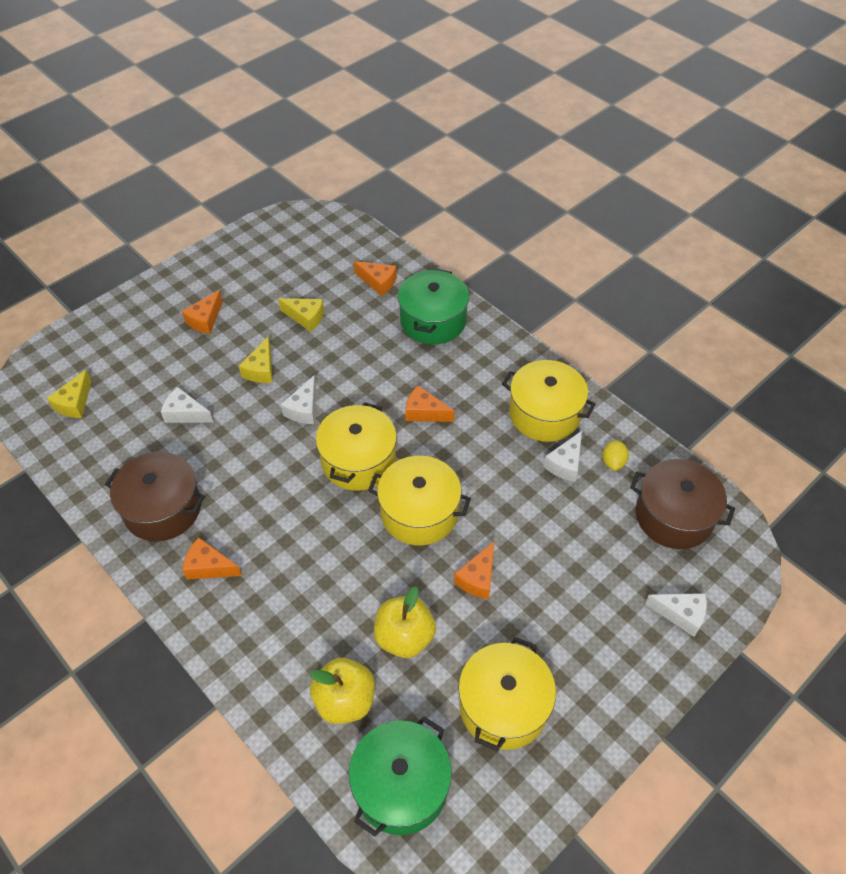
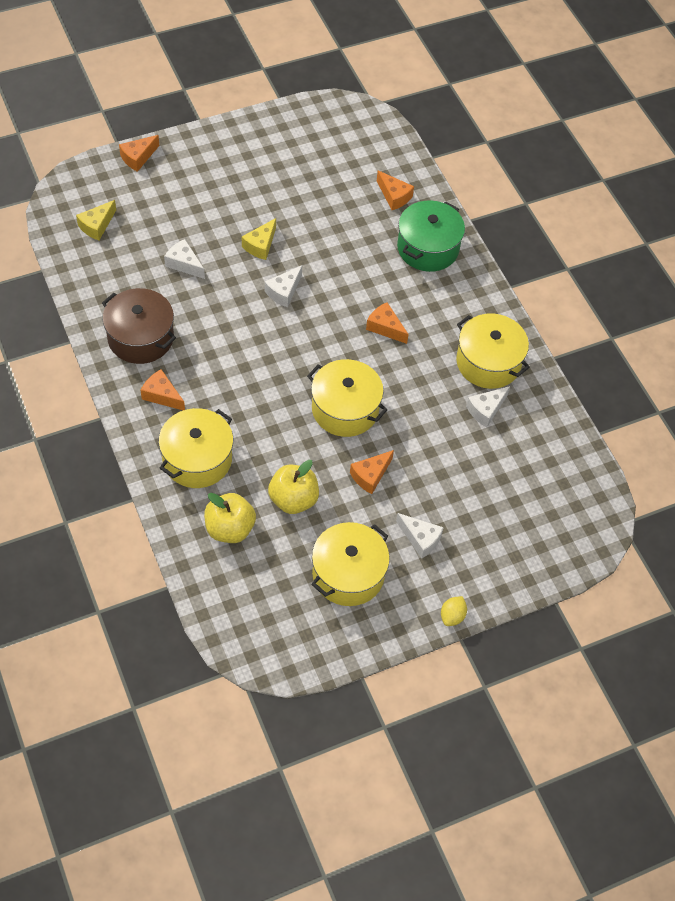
camera: 15 degrees right, 5 degrees up
(205, 320) = (228, 184): orange cheese -> orange cheese (138, 157)
(306, 318) = (316, 210): yellow cheese -> none
(358, 460) = (312, 350): yellow pot -> yellow pot (197, 459)
(401, 786) = (248, 600): green pot -> none
(613, 462) = (527, 422): yellow lemon -> yellow lemon (452, 616)
(674, 516) = (556, 482): brown pot -> none
(681, 614) = (521, 558): white cheese -> white cheese (420, 539)

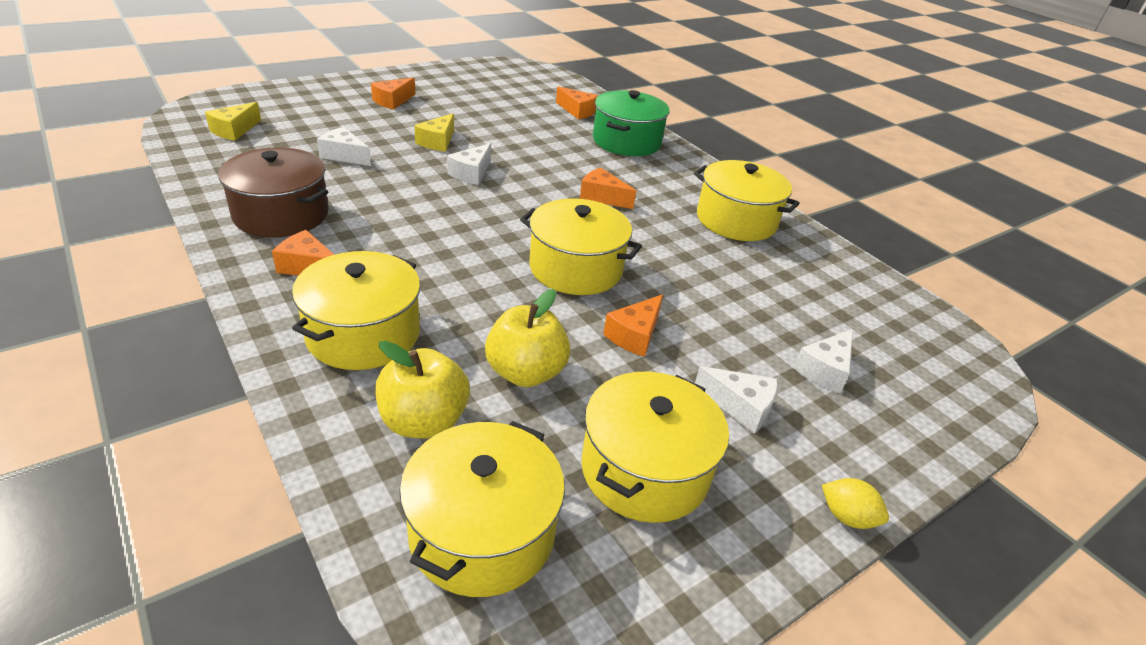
camera: 10 degrees left, 20 degrees down
(138, 157) = (292, 88): orange cheese -> orange cheese (393, 101)
(254, 599) = (482, 532): none -> yellow pot
(452, 616) = (847, 517): yellow lemon -> yellow lemon turned 75 degrees counterclockwise
(485, 410) = (756, 260): white cheese -> white cheese (825, 370)

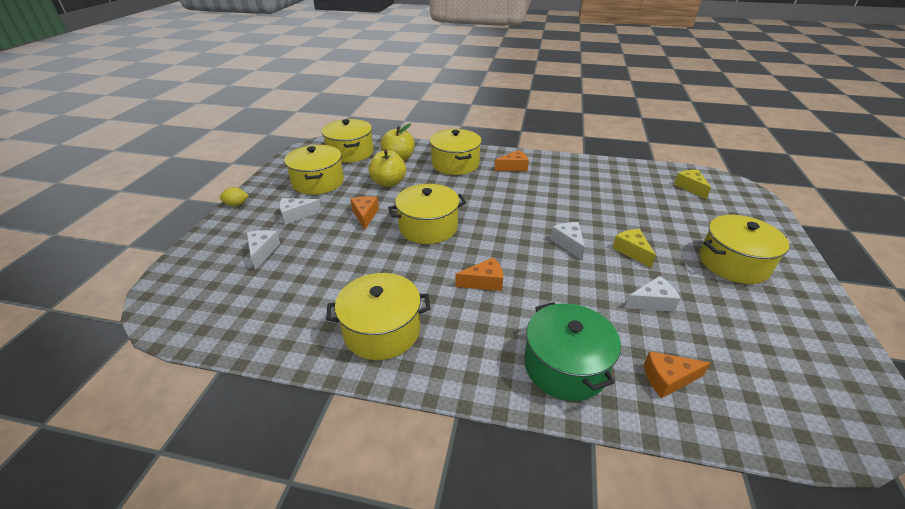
camera: 140 degrees right, 0 degrees up
(281, 214) = (568, 174): brown pot -> none
(344, 155) = (629, 209): white cheese -> white cheese (652, 302)
(393, 101) = (733, 263): orange cheese -> yellow pot

